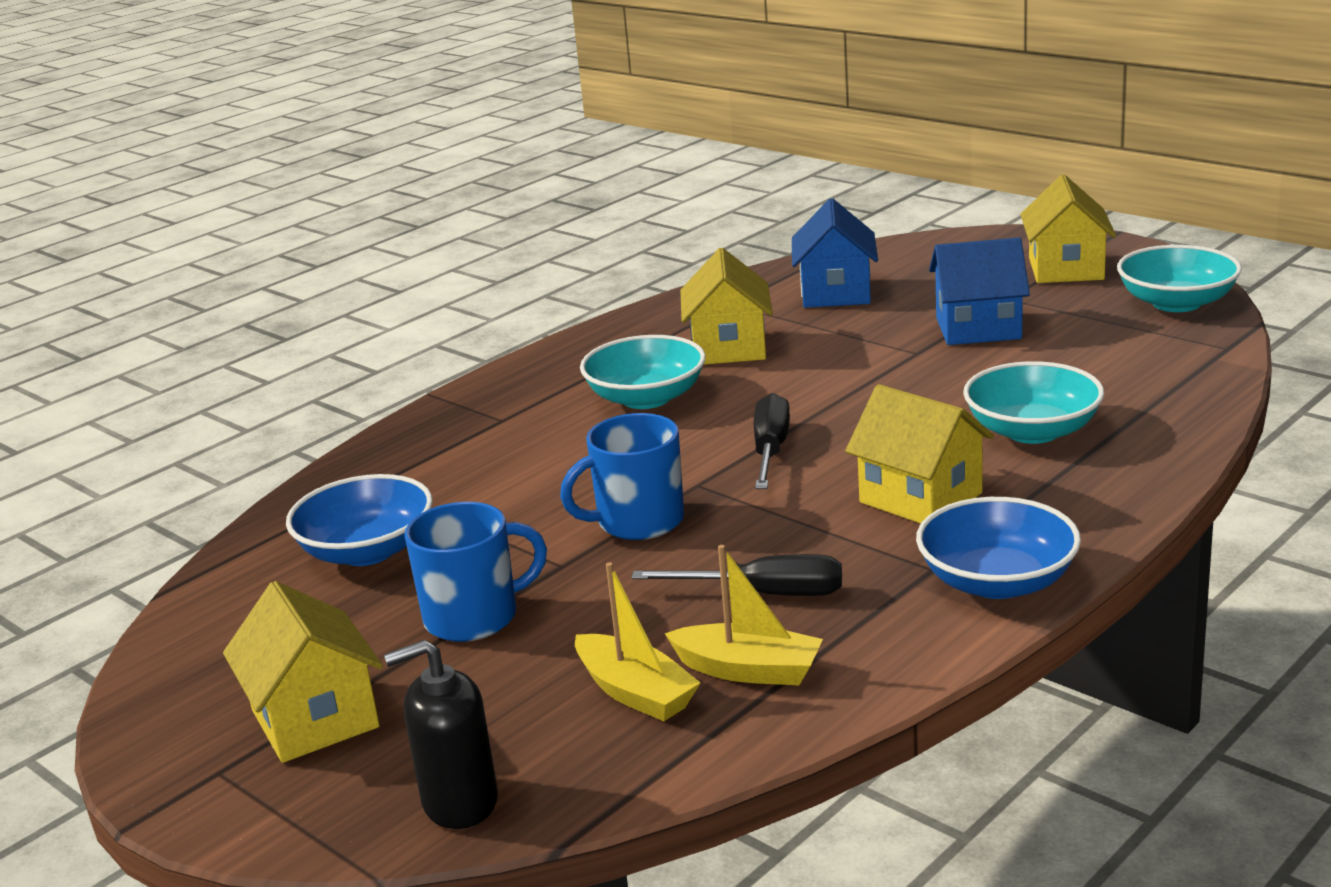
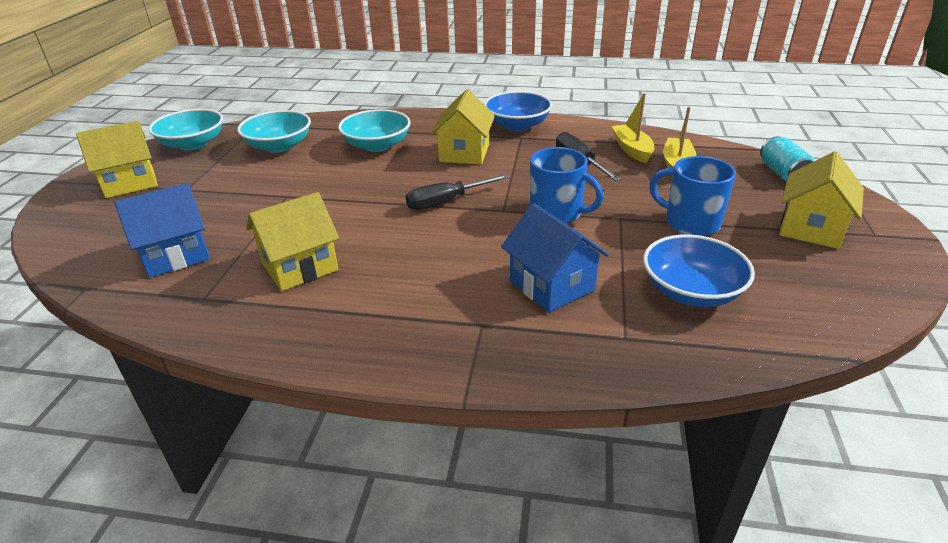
camera: 125 degrees left, 10 degrees up
(459, 802) = (782, 173): black soap dispenser -> turquoise can
(646, 398) = (404, 270): turquoise bowl -> turquoise bowl (279, 146)
(978, 328) = (242, 187): blue house -> blue house (552, 285)

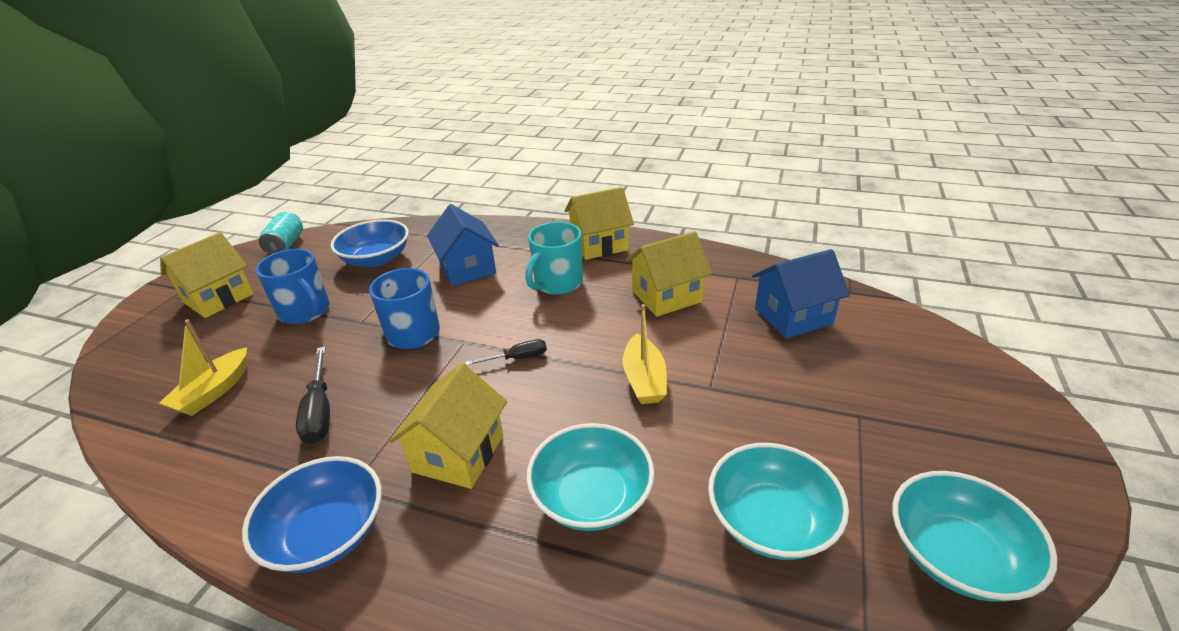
camera: 170 degrees left, 0 degrees up
(130, 183) = (965, 441): yellow house -> yellow house (599, 245)
(428, 274) = (557, 283): none -> turquoise mug
(446, 202) = (517, 358): black screwdriver -> black screwdriver, size x0.64
(632, 150) = (227, 430): yellow boat -> yellow boat (644, 379)
(782, 173) = (128, 364): turquoise can -> turquoise can (286, 245)

